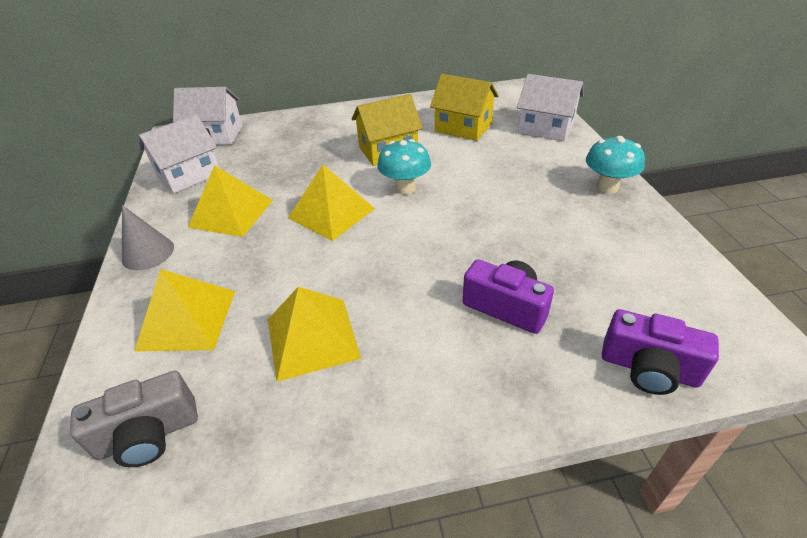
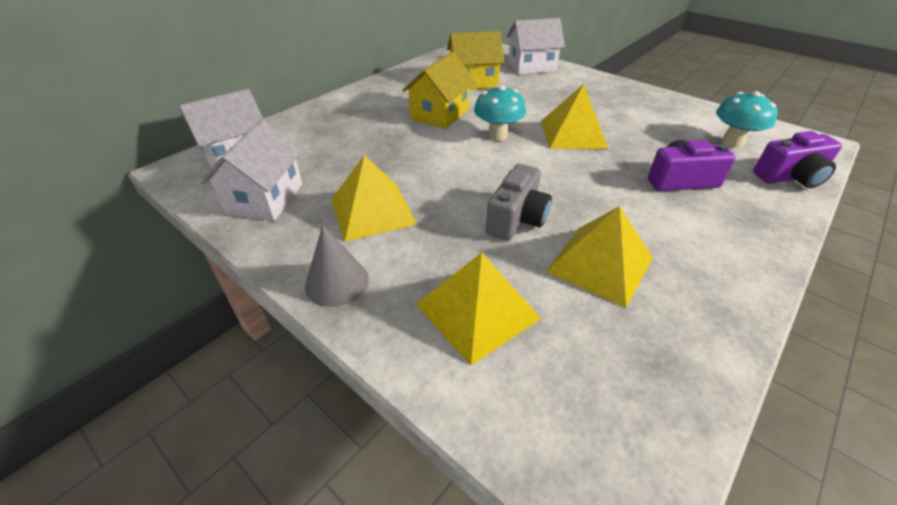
camera: 40 degrees left, 0 degrees up
(149, 435) = (599, 414): grey camera -> grey camera (517, 219)
(331, 213) = (467, 174): yellow pyramid -> yellow pyramid (573, 134)
(607, 187) = (623, 90): turquoise mushroom -> turquoise mushroom (732, 142)

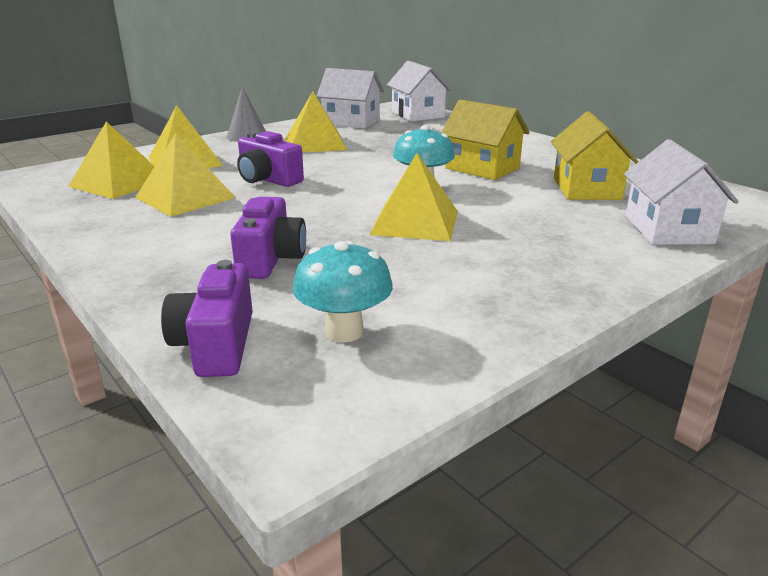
camera: 100 degrees right, 15 degrees down
(517, 219) = (268, 179): grey camera -> purple camera
(589, 350) = (118, 182): none -> yellow pyramid

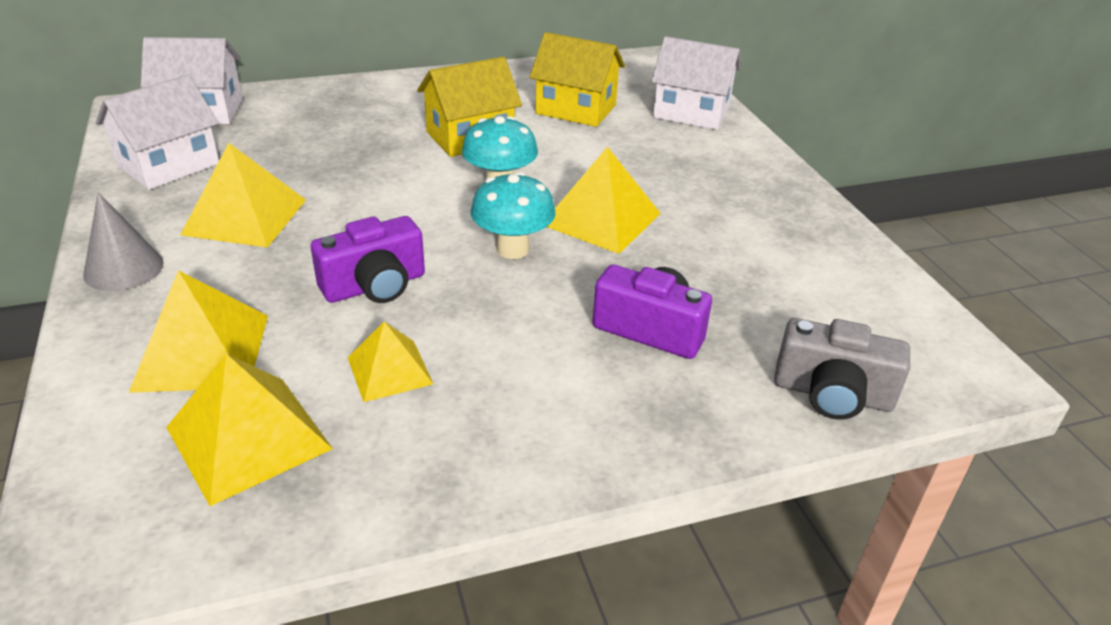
camera: 70 degrees left, 10 degrees up
(185, 197) = (390, 370): yellow pyramid -> yellow pyramid, size x0.62
(216, 344) = (832, 394): purple camera -> grey camera
(344, 331) = (825, 315): turquoise mushroom -> turquoise mushroom (513, 249)

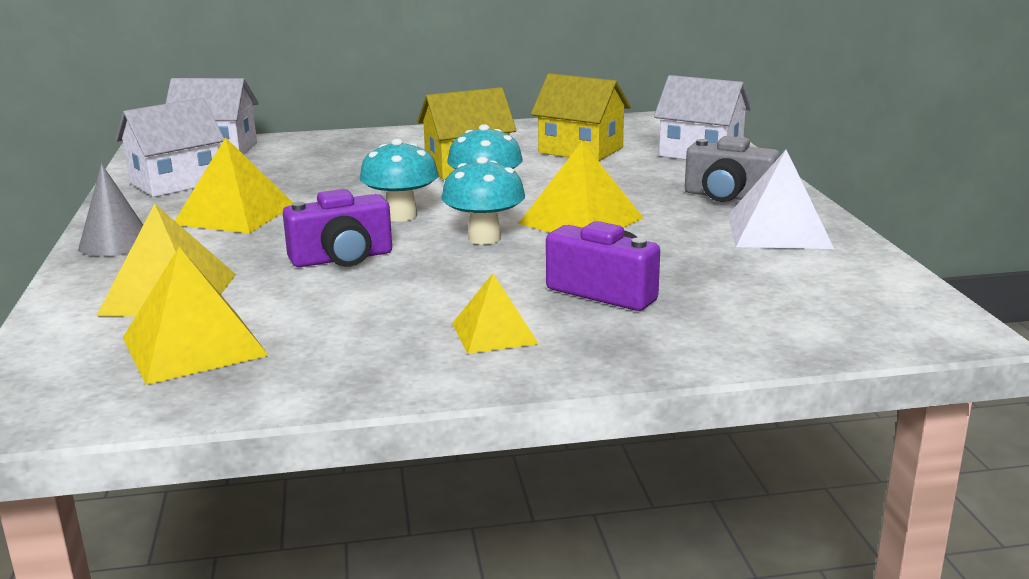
camera: 10 degrees right, 15 degrees down
(390, 370) = (338, 310): yellow pyramid -> yellow pyramid (494, 333)
(420, 215) = (401, 216): none -> turquoise mushroom
(791, 230) = (779, 231): none -> white pyramid
(832, 394) = (781, 339): grey camera -> grey camera (728, 196)

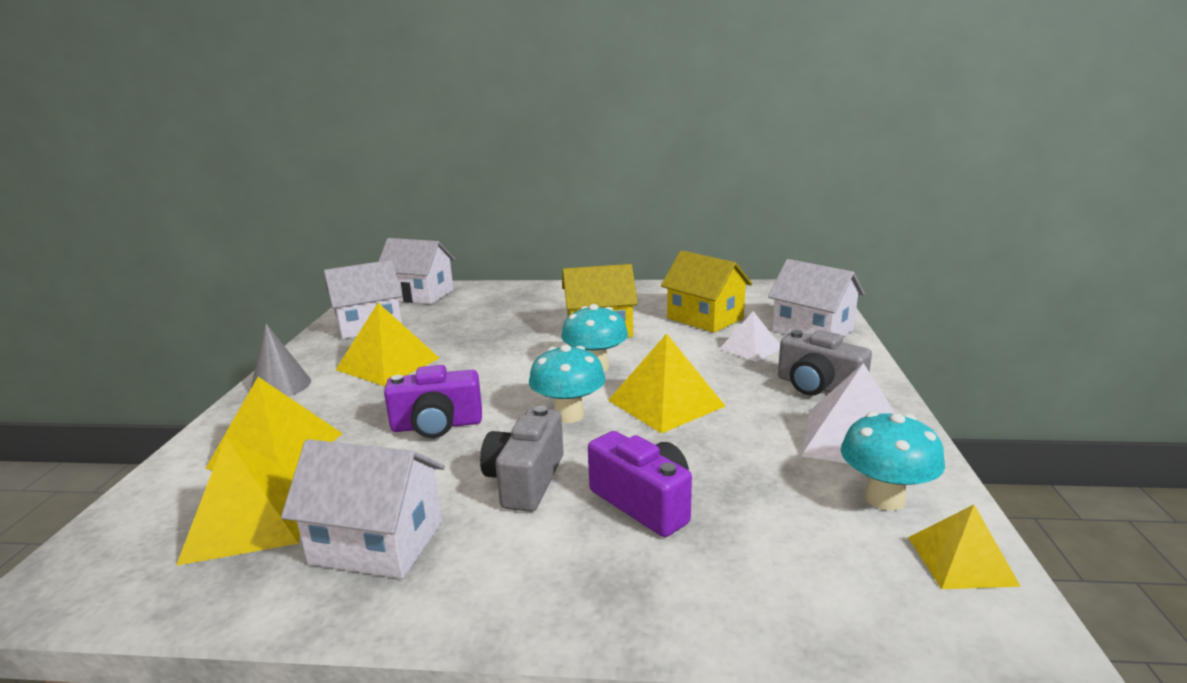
camera: 15 degrees right, 0 degrees up
(354, 345) = (377, 542): none -> white house
(401, 216) = (514, 380): turquoise mushroom -> turquoise mushroom (884, 499)
(474, 288) = (525, 480): none -> grey camera
(494, 333) = (510, 546): yellow pyramid -> yellow pyramid (961, 560)
(644, 172) = (750, 348): none -> white pyramid

